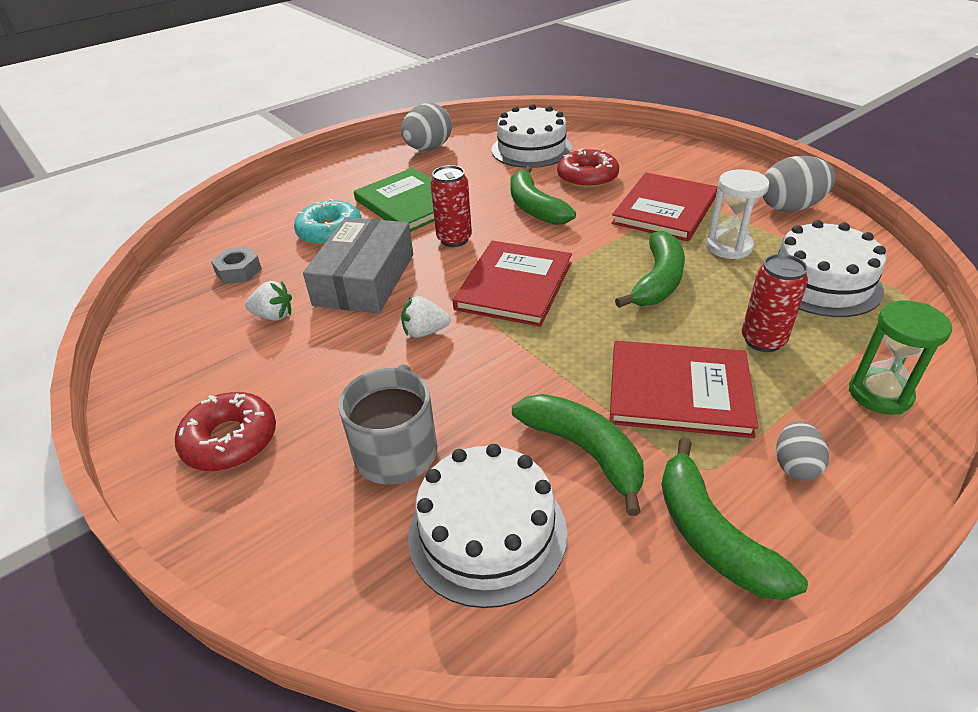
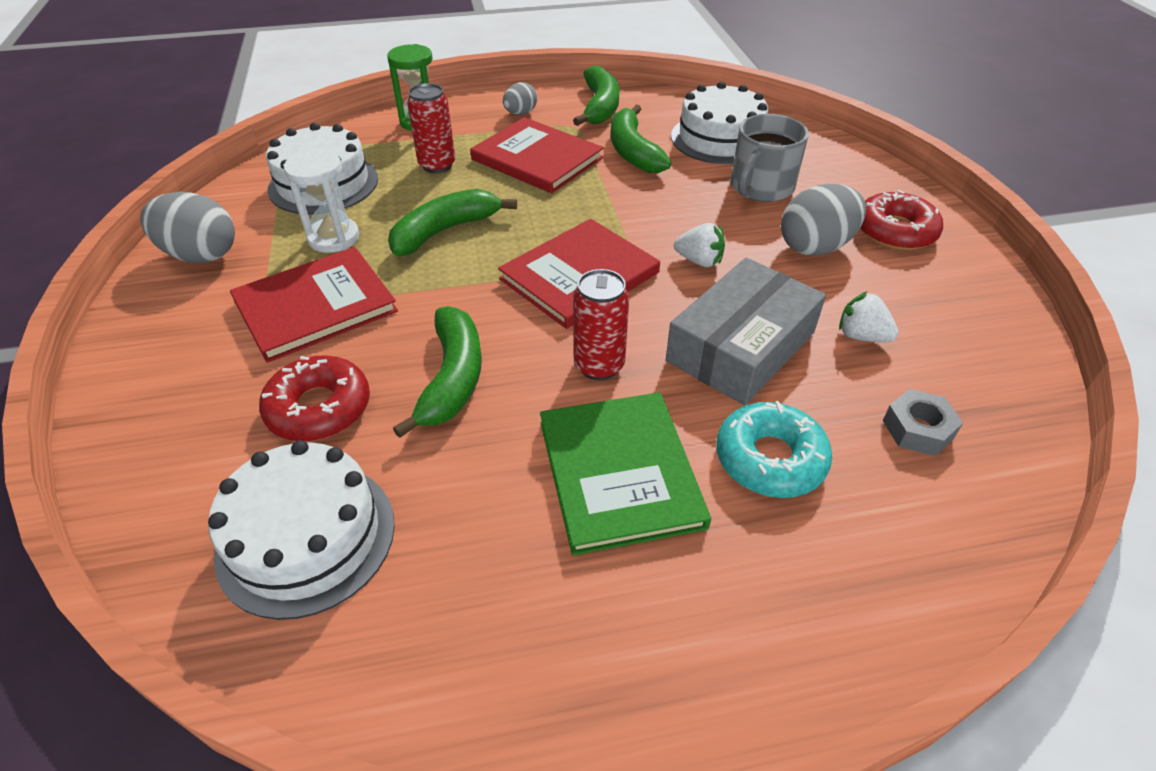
camera: 155 degrees left, 5 degrees up
(428, 149) = (483, 660): grey egg -> grey egg (815, 247)

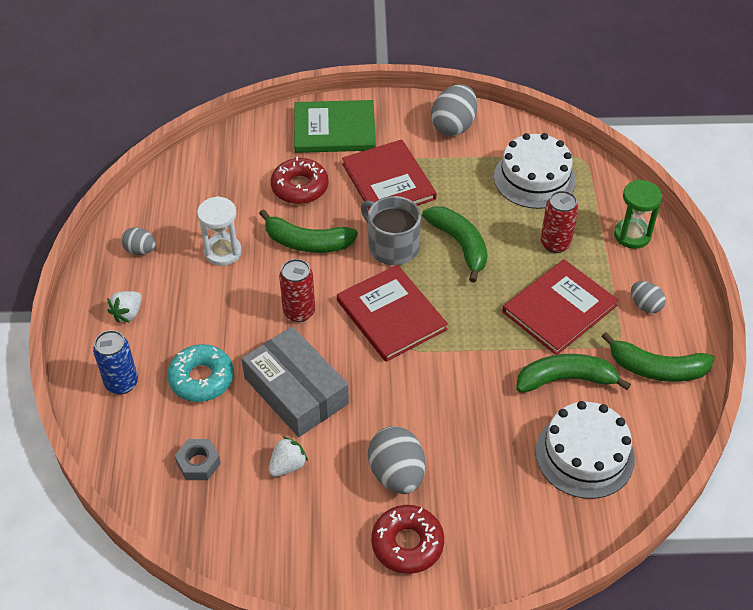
camera: 100 degrees right, 5 degrees up
(306, 537) = (217, 187): white cake -> none
(334, 238) = (461, 187): white hourglass -> white hourglass (223, 252)
(497, 640) = (140, 250): none -> grey egg
(619, 473) = (215, 308): green book -> green book (334, 129)
(699, 261) = (394, 390): white strawberry -> white strawberry (128, 313)
(761, 187) = (492, 463): grey mug -> grey mug (392, 246)
(834, 577) = (121, 383): none -> blue can

